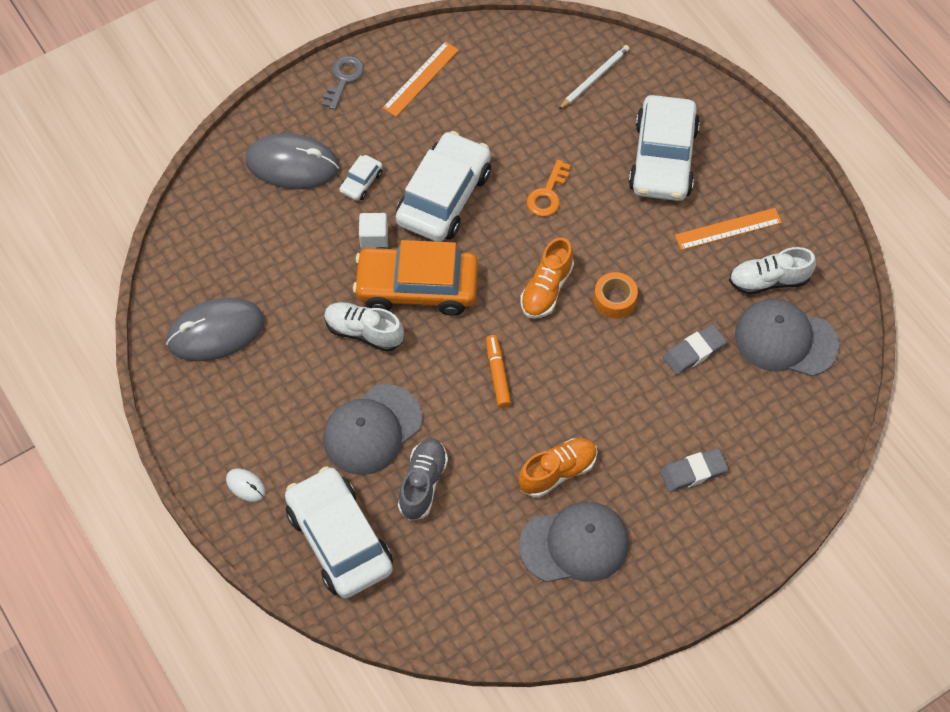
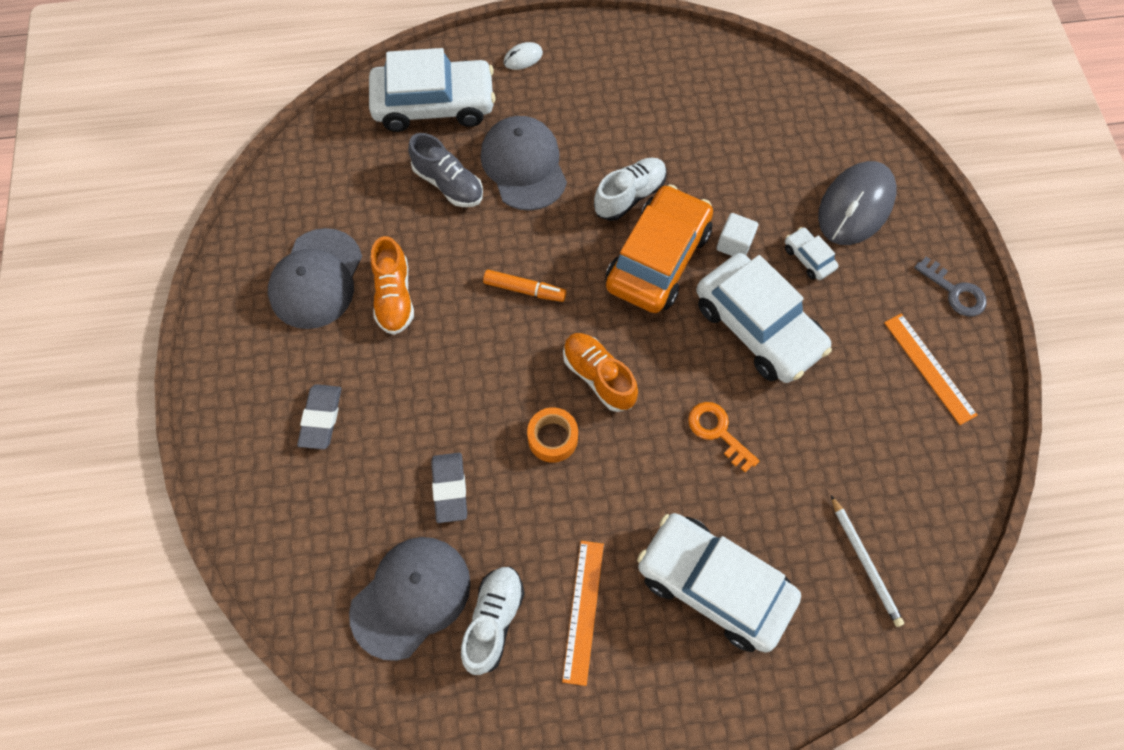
camera: 115 degrees right, 5 degrees up
(216, 332) = (687, 84): grey mouse -> none

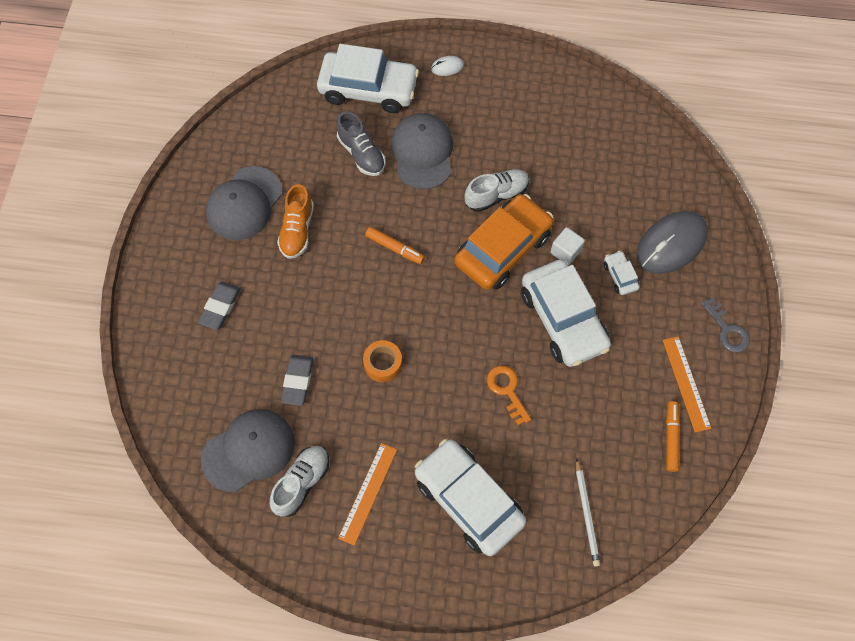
camera: 15 degrees right, 0 degrees up
(598, 377) = (430, 327): orange shoe -> none
(934, 439) = (671, 438): none -> orange marker

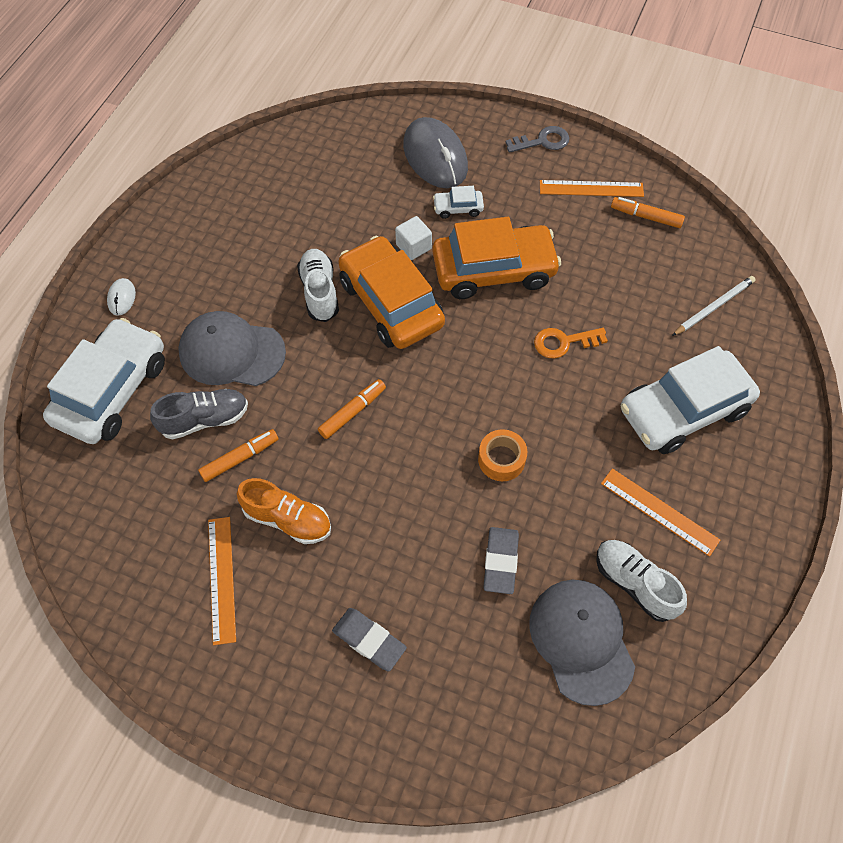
camera: 75 degrees left, 5 degrees down
(244, 203) = (222, 579): grey cap -> orange ruler
(297, 381) = (500, 561): grey eraser -> grey eraser turned 75 degrees clockwise
(337, 186) = (240, 458): none -> orange marker
(563, 319) = (494, 270): white car -> orange car
(586, 513) = (713, 307): white pencil -> white pencil turned 45 degrees counterclockwise

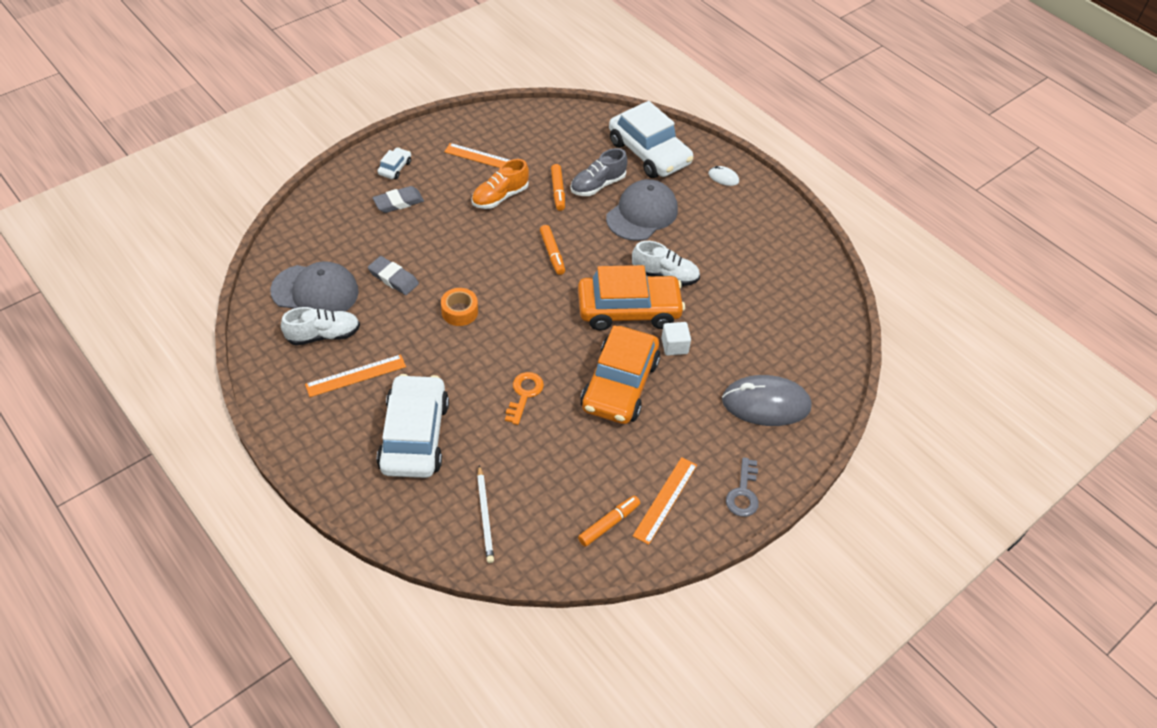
camera: 115 degrees right, 10 degrees down
(205, 419) = (598, 185): grey shoe -> grey shoe turned 45 degrees clockwise
(458, 208) = (698, 392): white car -> white car (395, 168)

